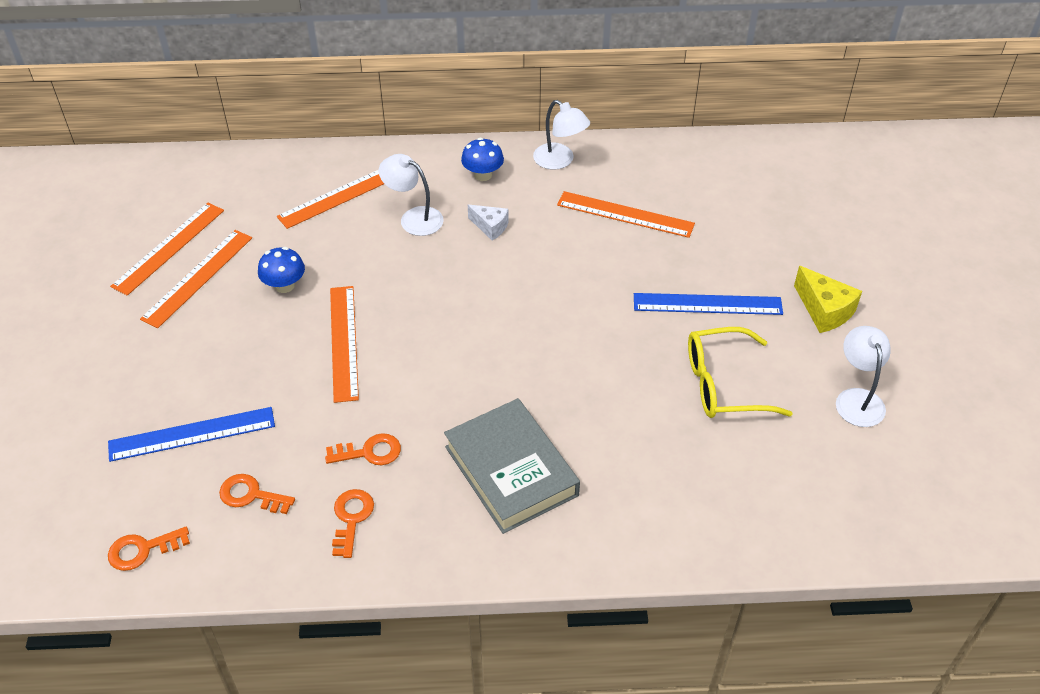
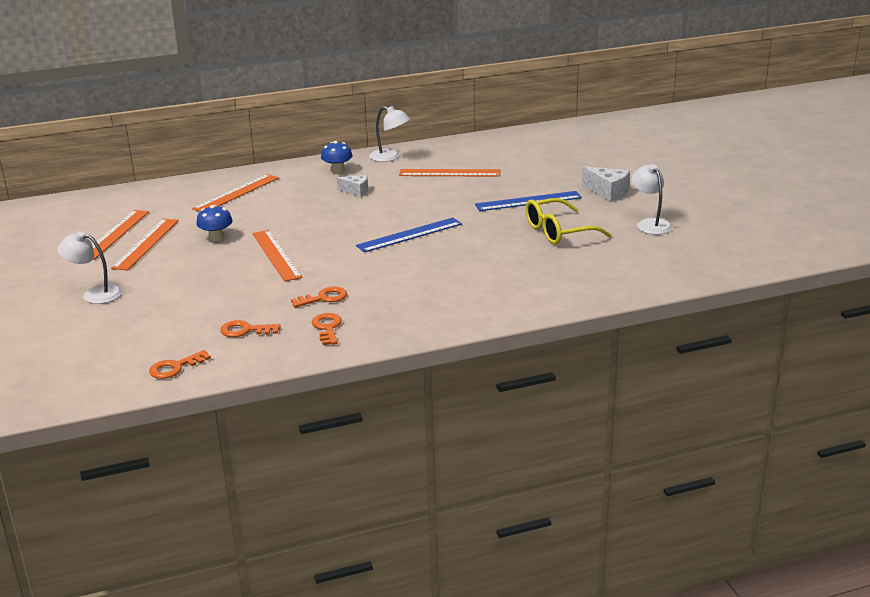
camera: 15 degrees left, 20 degrees down
(192, 434) = (183, 312): blue ruler -> blue ruler (409, 235)
(414, 218) = (297, 195): white lamp -> white lamp (94, 294)
(511, 471) = (431, 289): grey book -> none
(824, 310) = (608, 192): yellow cheese -> white cheese

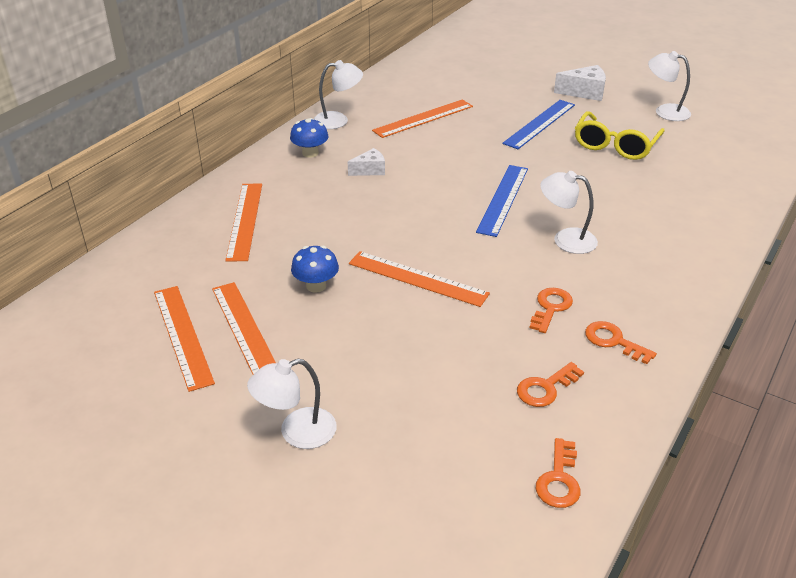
camera: 40 degrees left, 10 degrees up
(406, 269) = (566, 239): none -> white lamp

